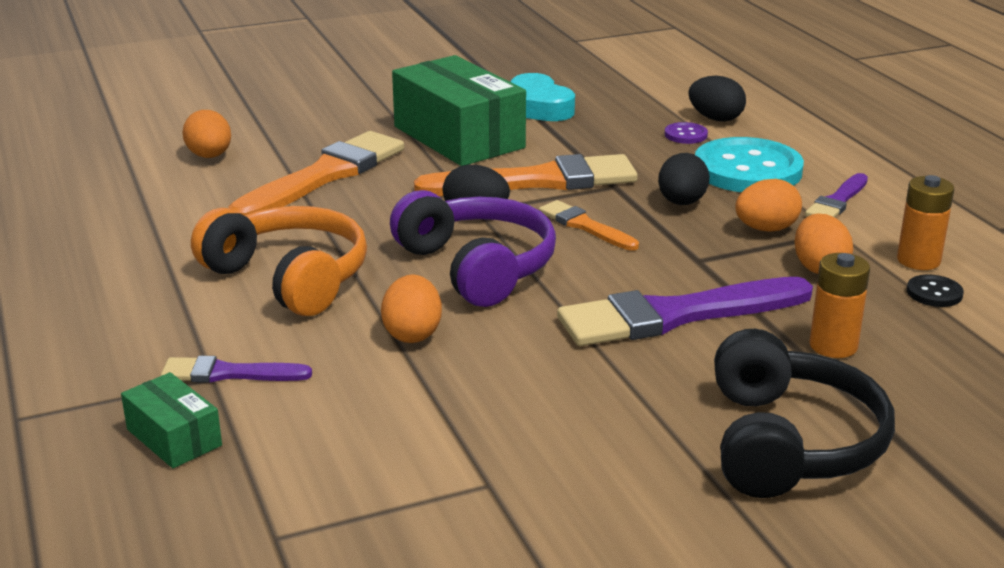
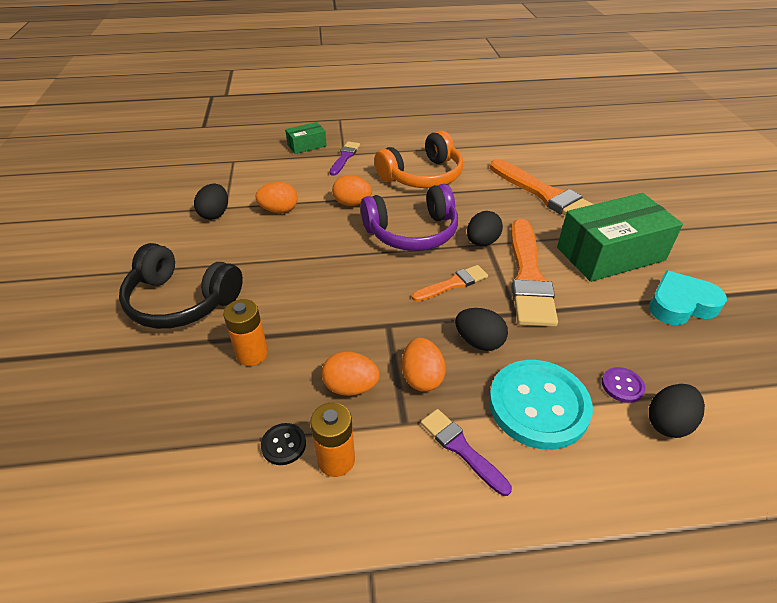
camera: 105 degrees right, 15 degrees up
(210, 156) = (577, 162): orange egg -> orange egg (279, 210)
(520, 489) = (215, 214): none -> black egg
(675, 315) = (323, 294): purple brush -> none

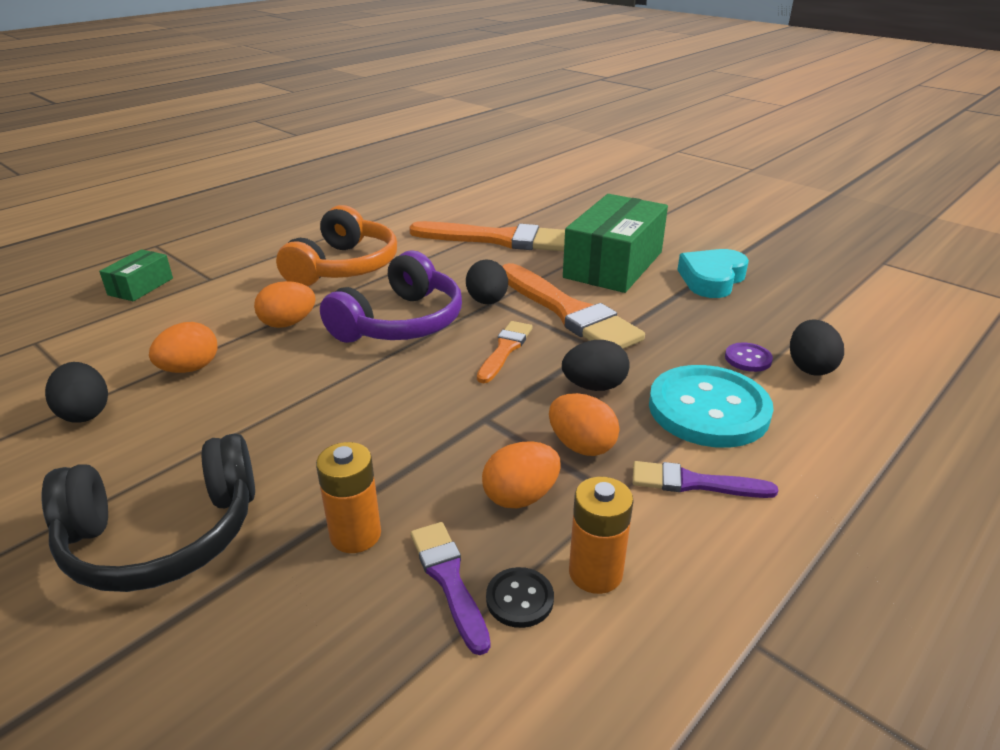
camera: 40 degrees left, 10 degrees down
(344, 157) = (216, 281): purple brush -> purple brush (449, 580)

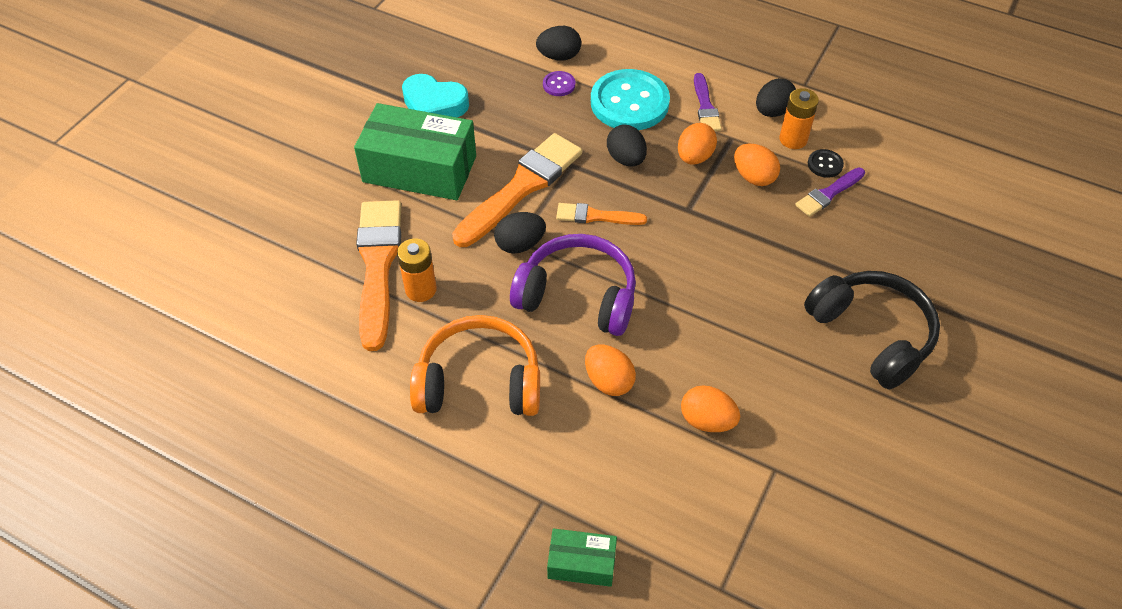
camera: 105 degrees left, 20 degrees up
(85, 413) = (793, 461): black egg -> black egg (772, 111)
(355, 534) = (821, 242): orange battery -> orange battery (421, 289)

